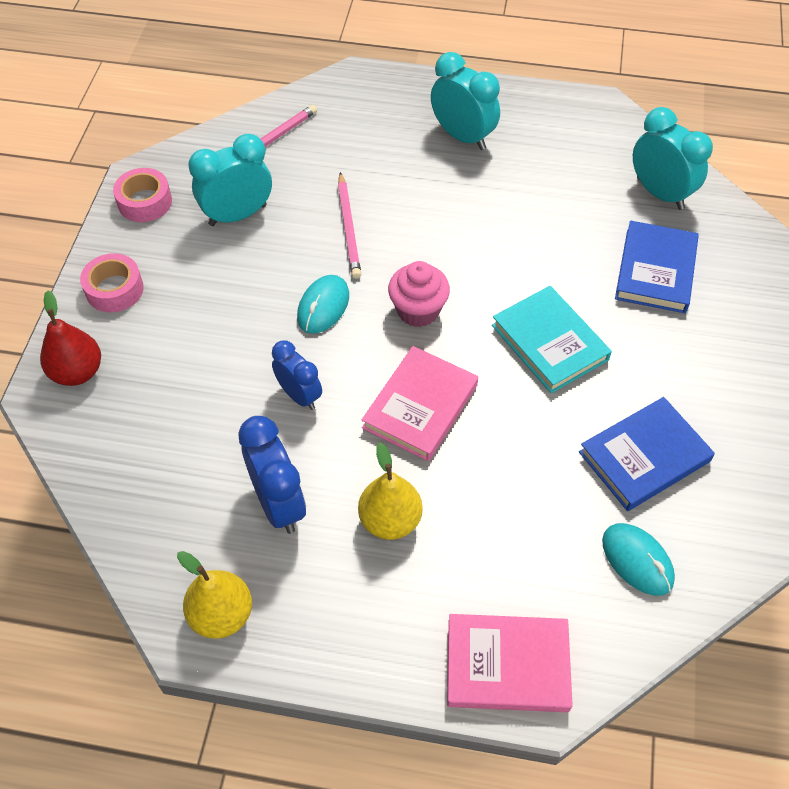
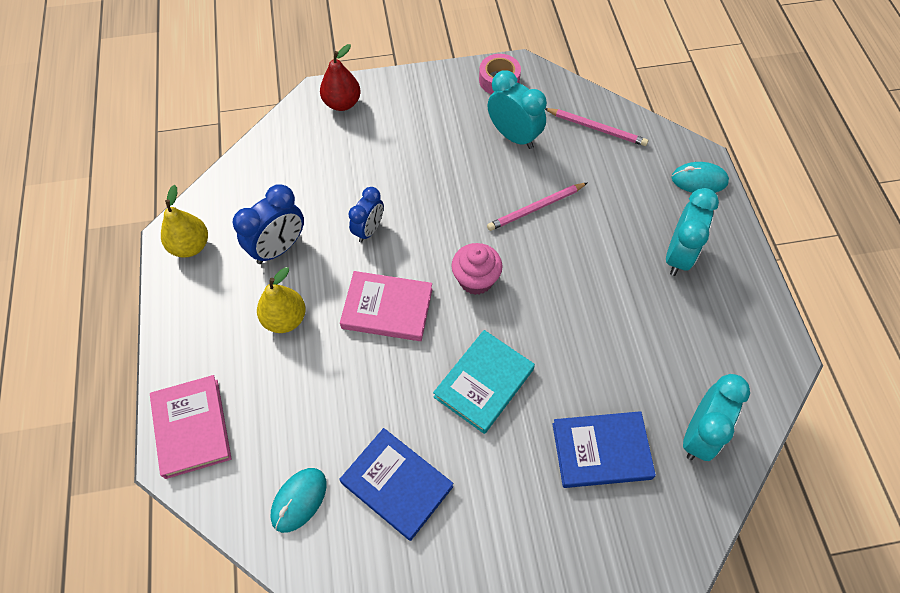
camera: 70 degrees right, 5 degrees up
(114, 289) = (415, 95): pink tape -> none
(323, 306) = (453, 217): turquoise mouse -> turquoise mouse (699, 180)

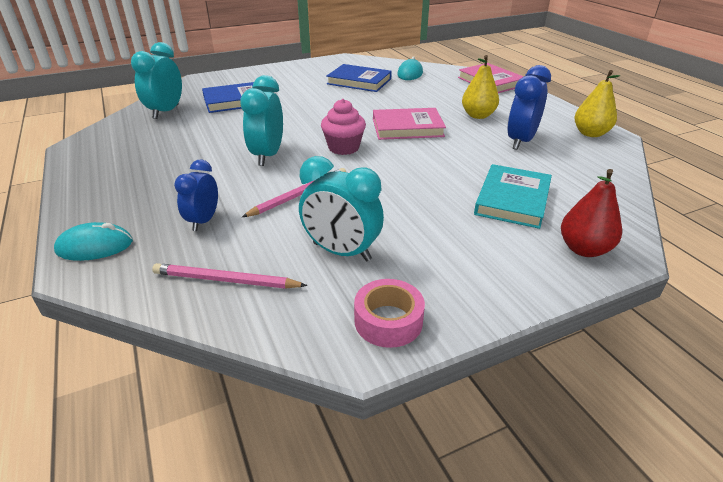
camera: 165 degrees right, 25 degrees down
(369, 230) = (455, 160): blue clock -> blue clock (203, 221)
(483, 383) = (320, 111): turquoise book -> turquoise book (512, 200)
(678, 255) = (148, 184): turquoise clock -> turquoise clock (267, 155)

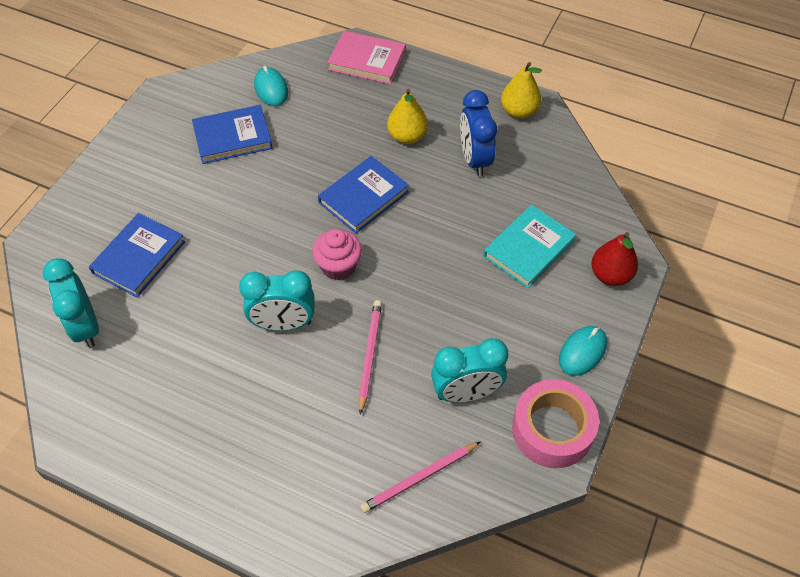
camera: 40 degrees left, 20 degrees up
(95, 246) = (281, 527): turquoise mouse -> turquoise mouse (582, 352)
(203, 221) = (330, 439): blue clock -> none
(267, 155) = (283, 324): turquoise clock -> turquoise clock turned 60 degrees counterclockwise
(388, 321) = (552, 429): pink tape -> pink tape, size x1.54
(407, 128) = (363, 197): pink book -> blue book
(512, 200) = (529, 249): turquoise book -> turquoise book turned 60 degrees clockwise

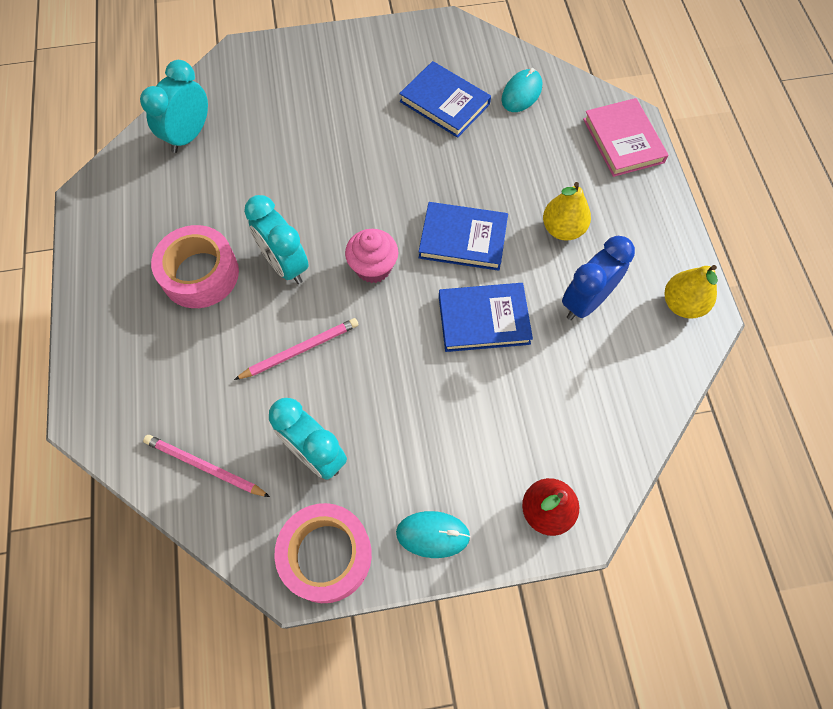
camera: 55 degrees right, 10 degrees up
(139, 257) = (275, 124): blue book -> blue book (483, 319)
(237, 390) = (200, 274): none -> pink tape
(529, 249) = (517, 414): turquoise book -> none

